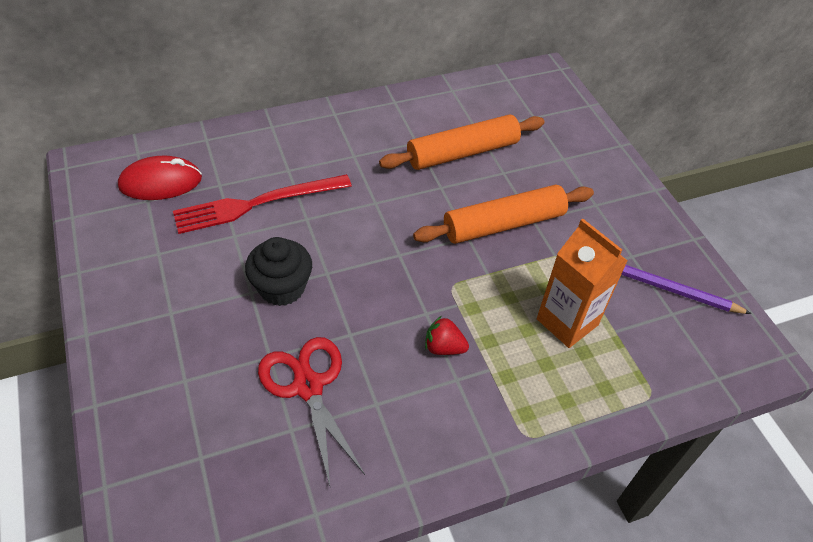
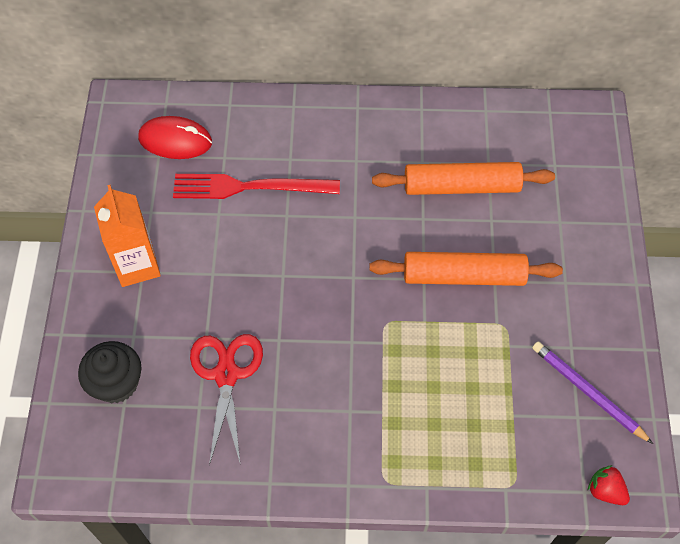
camera: 25 degrees right, 10 degrees up
(282, 287) = (239, 277): black cupcake -> black cupcake (116, 383)
(444, 347) = (352, 379): red strawberry -> red strawberry (605, 491)
(567, 322) = (473, 392): orange carton -> orange carton (137, 265)

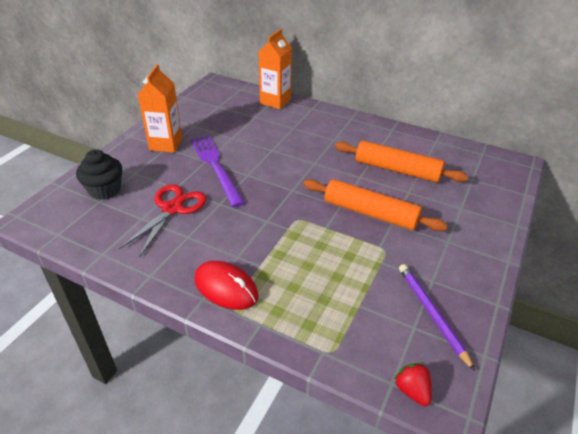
camera: 25 degrees right, 20 degrees down
(175, 140) = (233, 103): red mouse -> red mouse (226, 288)
(233, 279) = (215, 167): none -> purple fork
(234, 112) = (275, 101): none -> orange carton
(249, 187) = (259, 132): red fork -> none

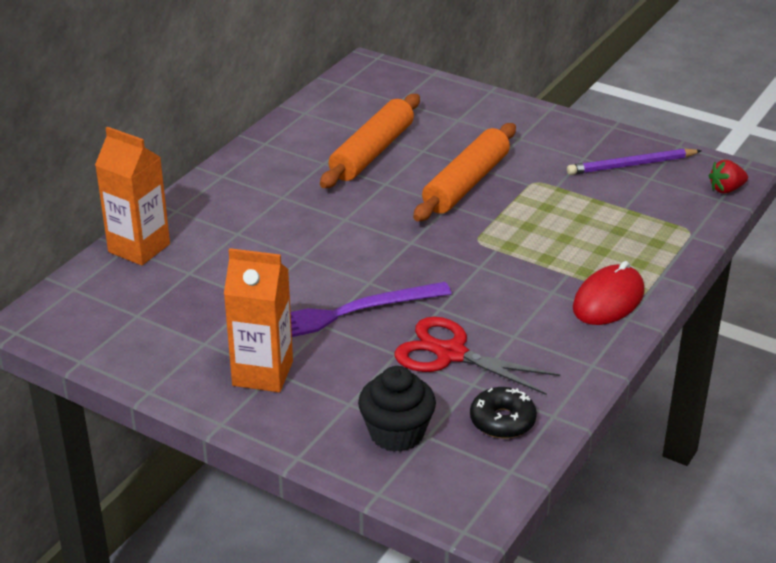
camera: 85 degrees left, 5 degrees down
(103, 231) = (502, 421): none -> black donut

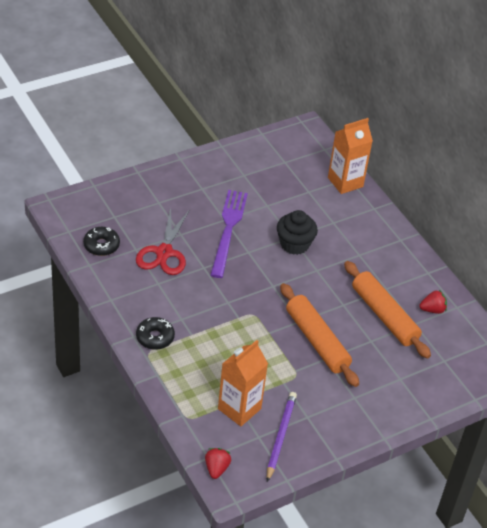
camera: 115 degrees right, 10 degrees up
(262, 373) = (204, 184): orange carton -> orange carton (239, 409)
(326, 125) = (432, 309): none -> red strawberry
(396, 433) = (125, 208): black cupcake -> black cupcake (294, 244)
(450, 354) = (164, 252): red scissors -> red scissors turned 135 degrees clockwise
(608, 300) = (155, 337): red mouse -> black donut

